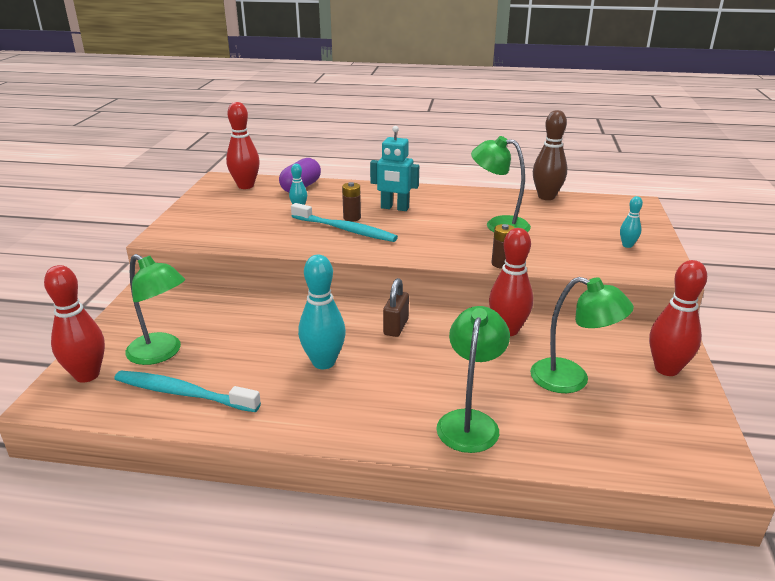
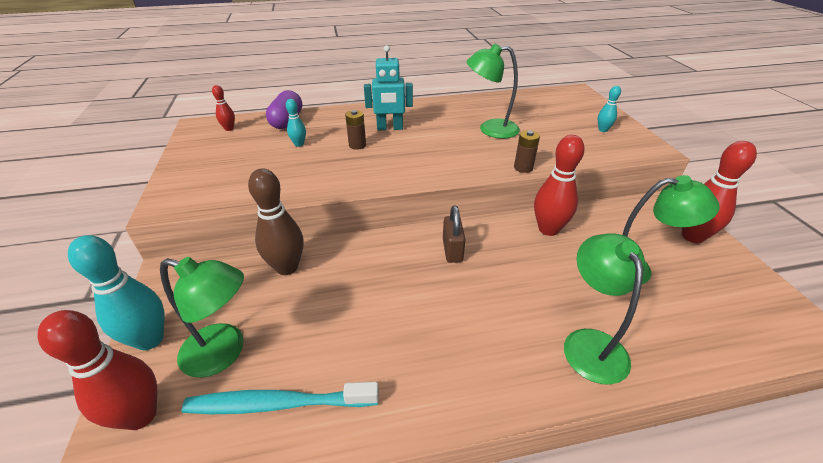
camera: 20 degrees left, 10 degrees up
(245, 186) = (229, 129): red bowling pin -> red bowling pin, size x0.52
(323, 362) = (410, 312): turquoise bowling pin -> turquoise bowling pin (150, 339)
(345, 230) = (359, 159): turquoise toothbrush -> none
(546, 197) = (506, 96): brown bowling pin -> brown bowling pin (287, 267)

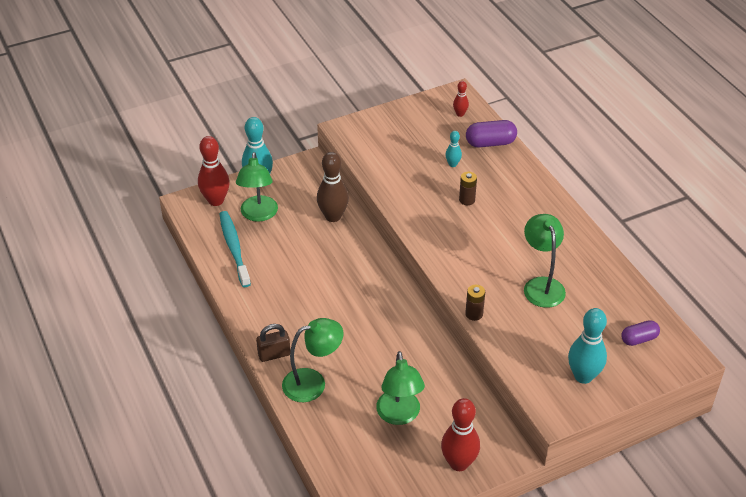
camera: 75 degrees right, 5 degrees up
(390, 128) = (509, 213): turquoise robot -> none
(452, 250) = (381, 301): brown padlock -> brown padlock (274, 354)
(548, 229) = (431, 360): red bowling pin -> none
(558, 103) = (639, 339): none -> purple capsule
(603, 130) = (583, 376): turquoise bowling pin -> turquoise bowling pin, size x1.93

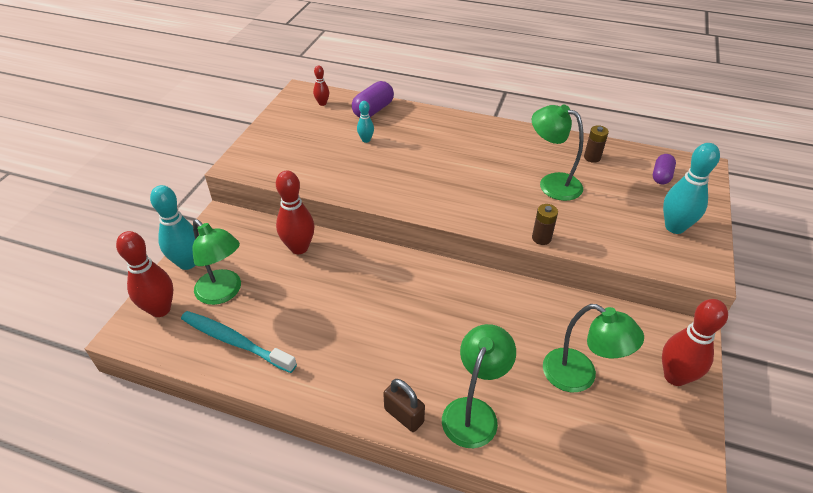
camera: 45 degrees left, 0 degrees up
(274, 354) = (404, 415): brown padlock -> brown padlock turned 75 degrees counterclockwise
(333, 216) = (299, 248): brown bowling pin -> red bowling pin
(467, 200) = (412, 158): brown battery -> brown battery (592, 157)

